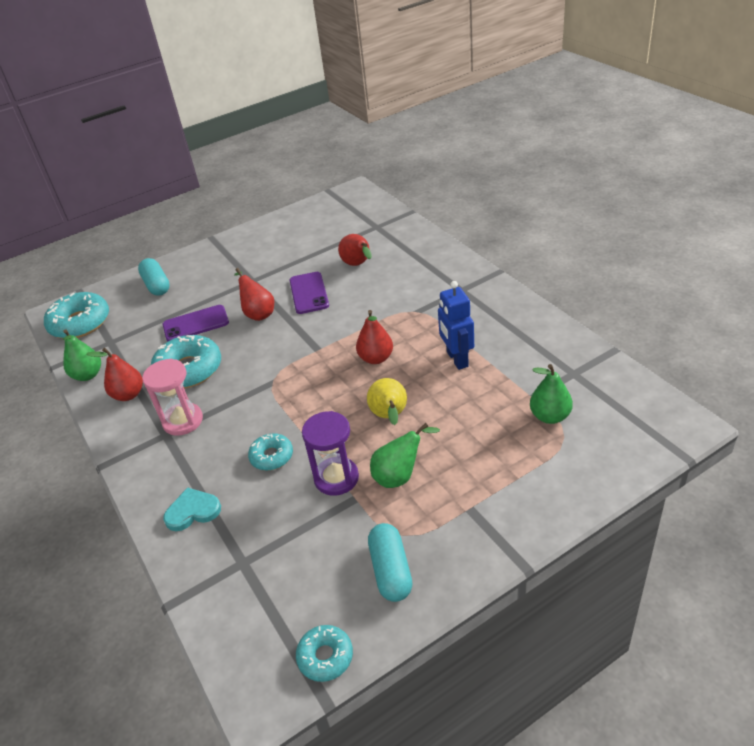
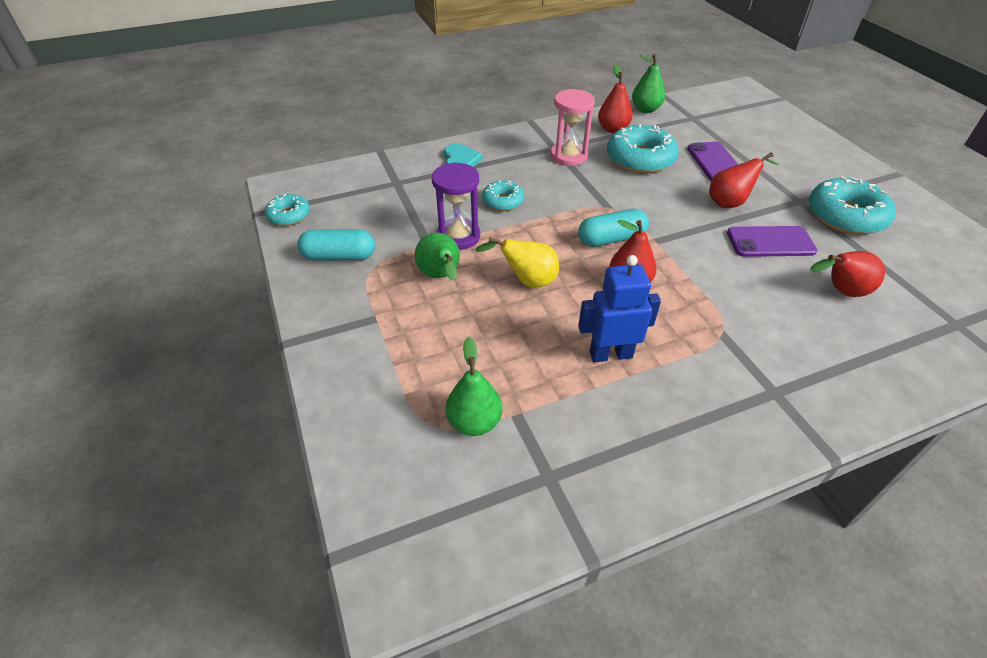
camera: 95 degrees right, 5 degrees up
(80, 323) = (724, 102): turquoise donut -> turquoise donut (845, 216)
(157, 285) = (789, 139): turquoise capsule -> turquoise capsule (611, 239)

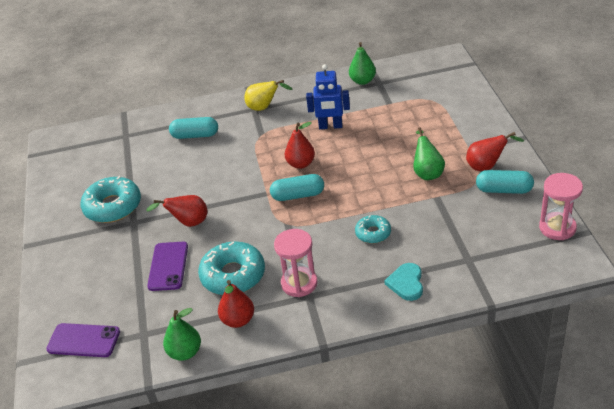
camera: 165 degrees left, 5 degrees down
(289, 215) = (557, 228): turquoise donut -> pink hourglass
(458, 236) = (413, 202): purple hourglass -> none
(474, 422) = (411, 101): green pear -> green pear (362, 81)
(527, 281) = (368, 167): yellow pear -> yellow pear (264, 108)
(770, 242) = (186, 188): purple phone -> purple phone (83, 340)
(835, 327) = (195, 135): none -> turquoise capsule
(840, 291) = (172, 154): red pear -> red pear (487, 166)

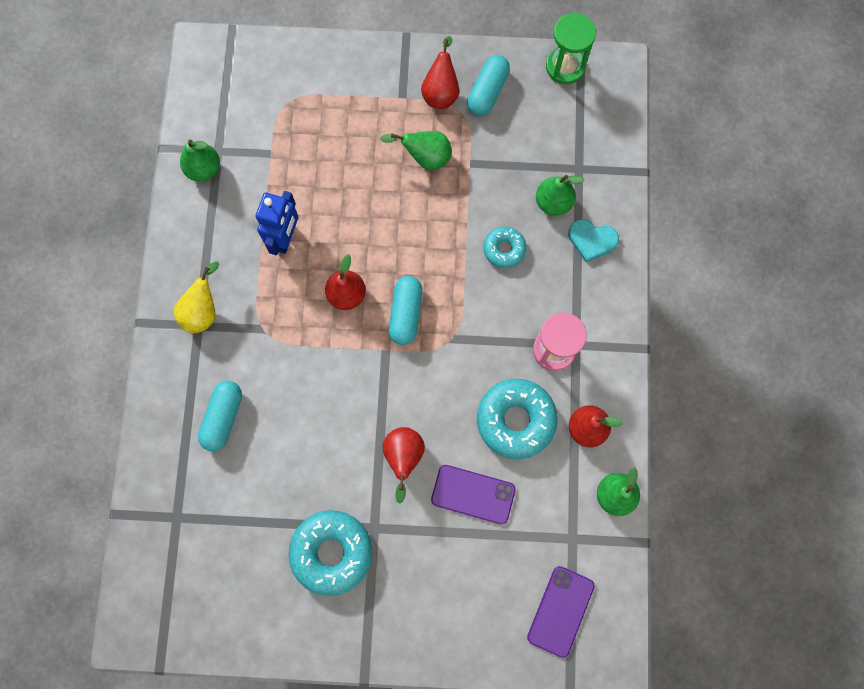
camera: 80 degrees left, 35 degrees up
(428, 251) = (553, 203): none -> green pear
(557, 228) = (565, 67): pink hourglass -> green hourglass

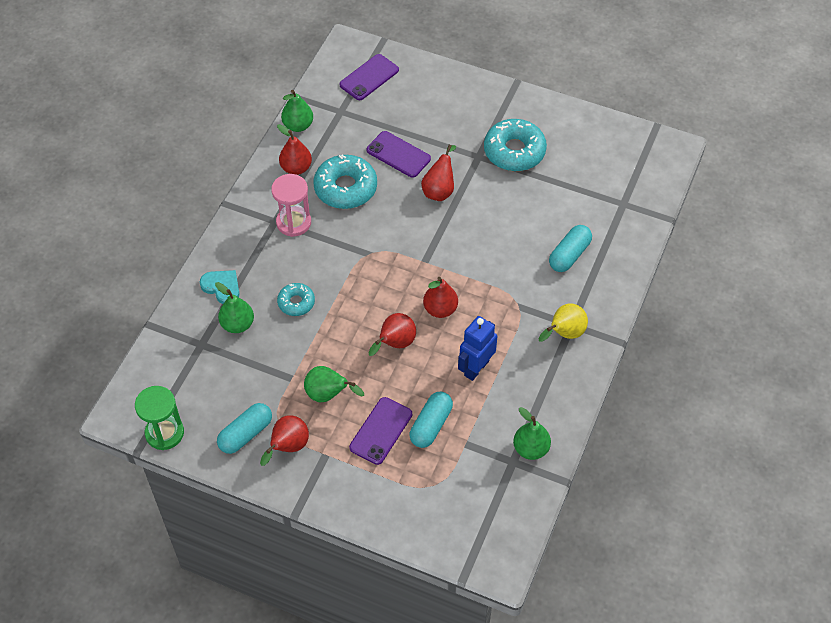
camera: 160 degrees left, 20 degrees down
(358, 138) = (381, 431): none -> purple phone
(380, 237) = (395, 344): none -> red pear
(406, 313) = (397, 281): turquoise capsule -> turquoise capsule (431, 425)

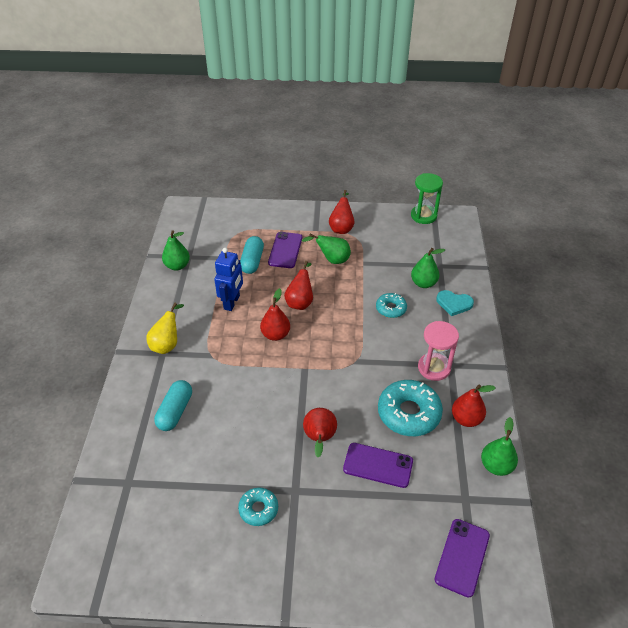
camera: 160 degrees right, 10 degrees down
(246, 434) = (373, 227): turquoise capsule -> none
(514, 151) = (258, 509): turquoise donut -> turquoise donut, size x0.56

